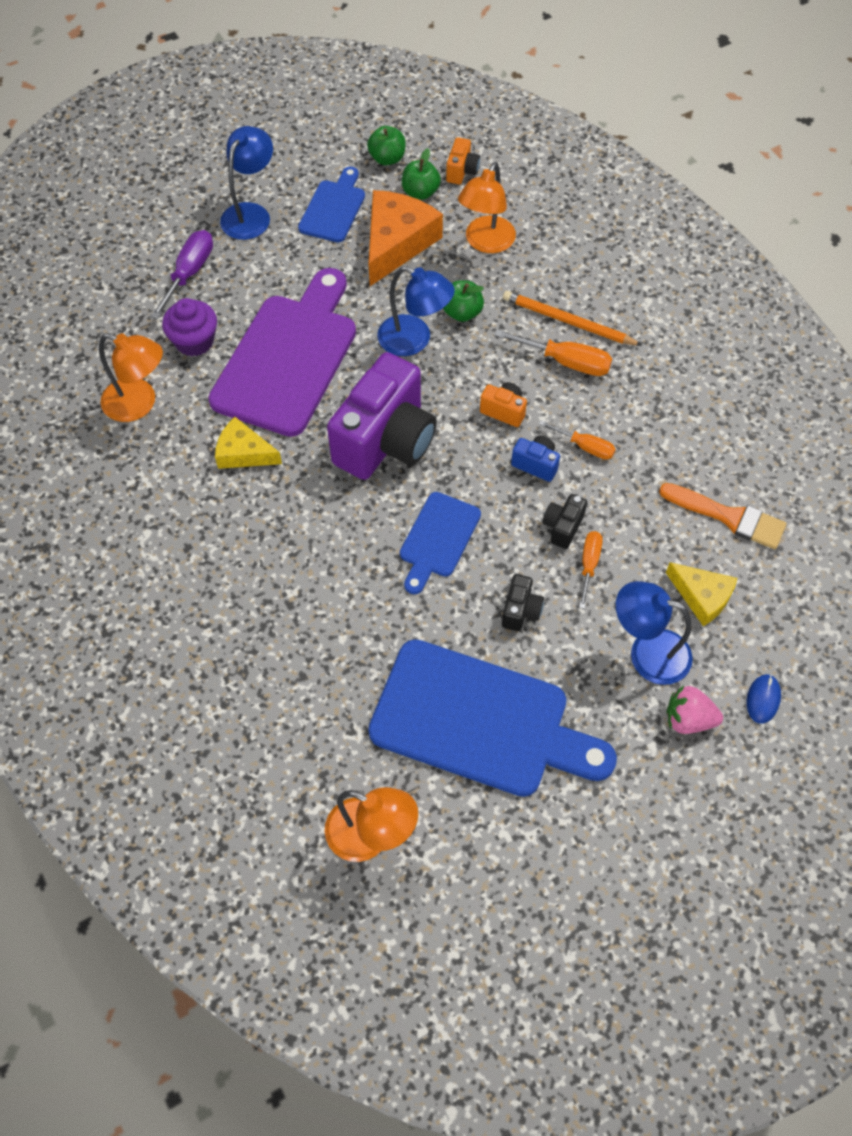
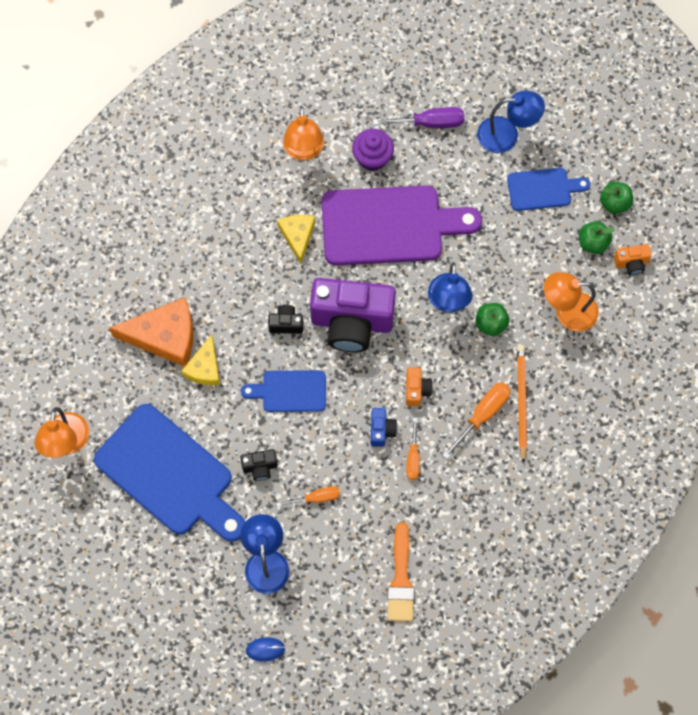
camera: 65 degrees right, 10 degrees up
(396, 243) = (533, 249): orange cheese -> orange cheese (164, 336)
(479, 721) = (169, 474): blue cutting board -> blue cutting board turned 45 degrees counterclockwise
(562, 527) = (338, 469): black camera -> black camera (286, 324)
(565, 362) = (482, 415): orange screwdriver -> orange screwdriver turned 135 degrees counterclockwise
(688, 719) = (229, 605): pink strawberry -> none
(702, 596) = (326, 582): yellow cheese -> yellow cheese (204, 368)

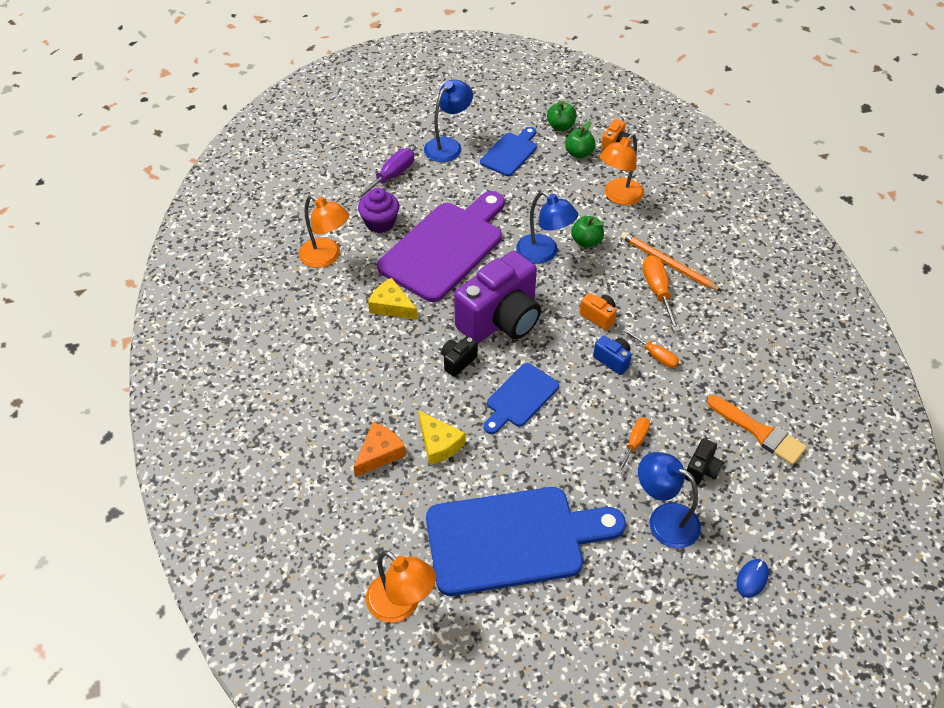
camera: 50 degrees left, 20 degrees down
(164, 336) = (379, 453): orange cheese -> orange cheese, size x0.60
(260, 467) = (570, 465): black camera -> black camera (702, 470)

